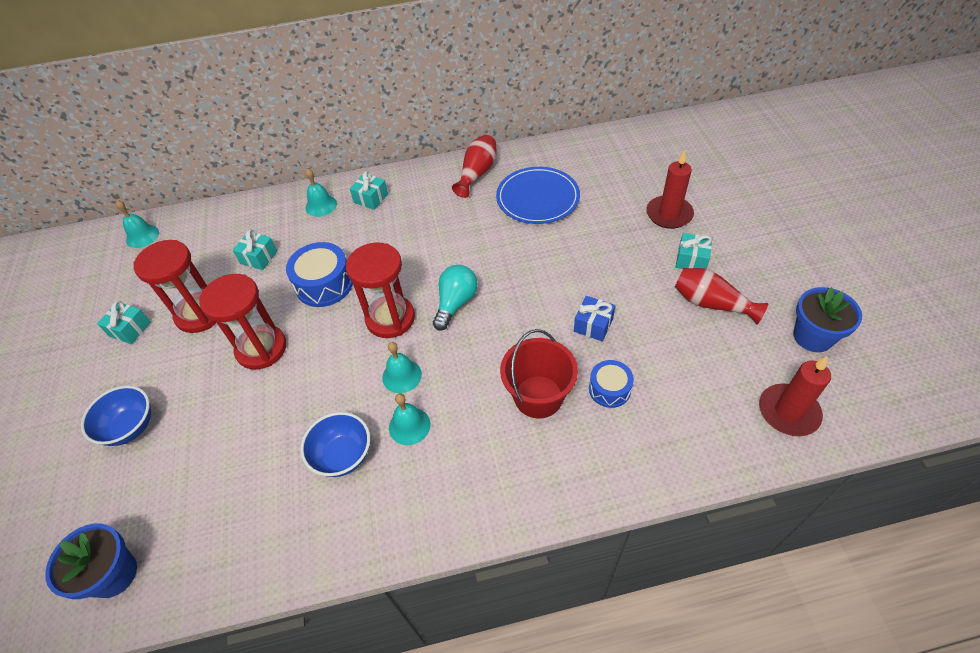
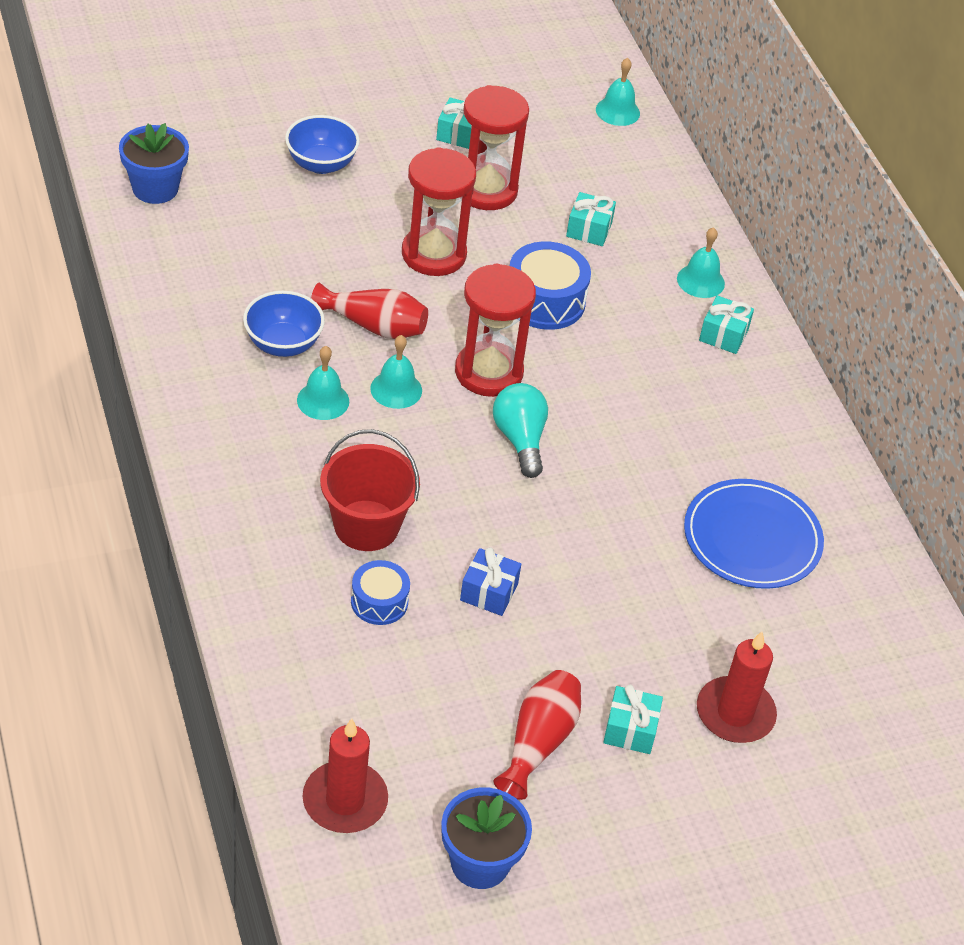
camera: 75 degrees right, 5 degrees down
(455, 303) = (520, 439): turquoise light bulb -> turquoise light bulb turned 120 degrees counterclockwise
(477, 173) = (802, 461): red vase -> red vase (374, 326)

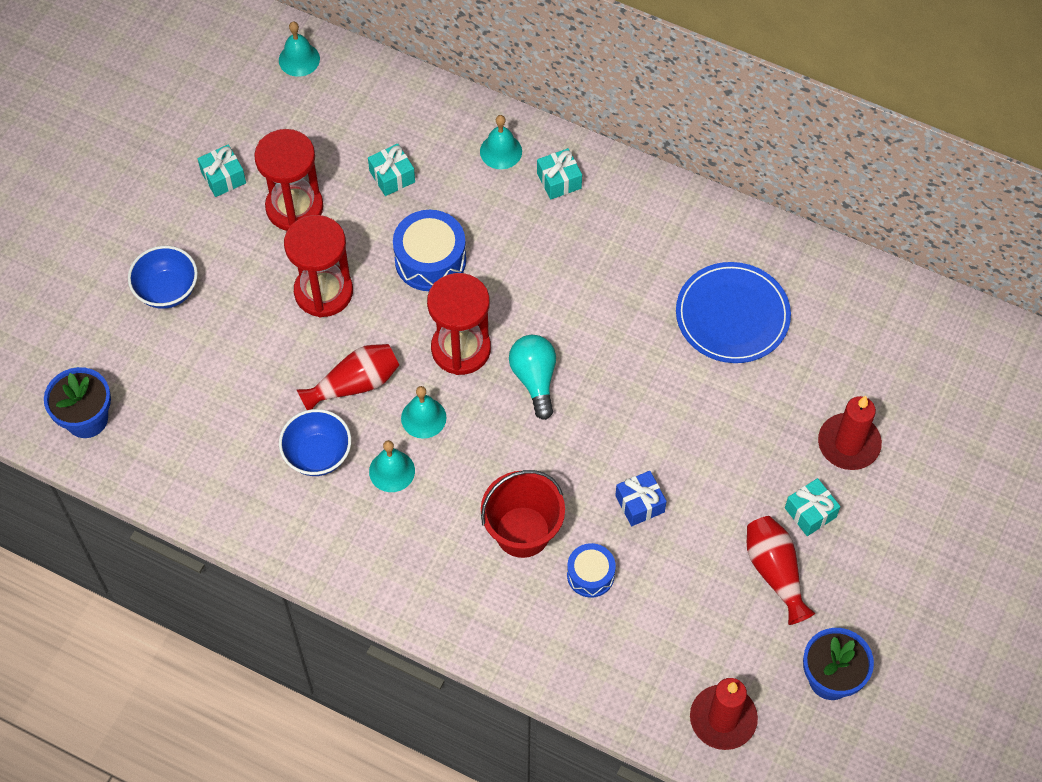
camera: 40 degrees left, 15 degrees up
(520, 439) = (534, 379): turquoise light bulb -> turquoise light bulb turned 45 degrees clockwise

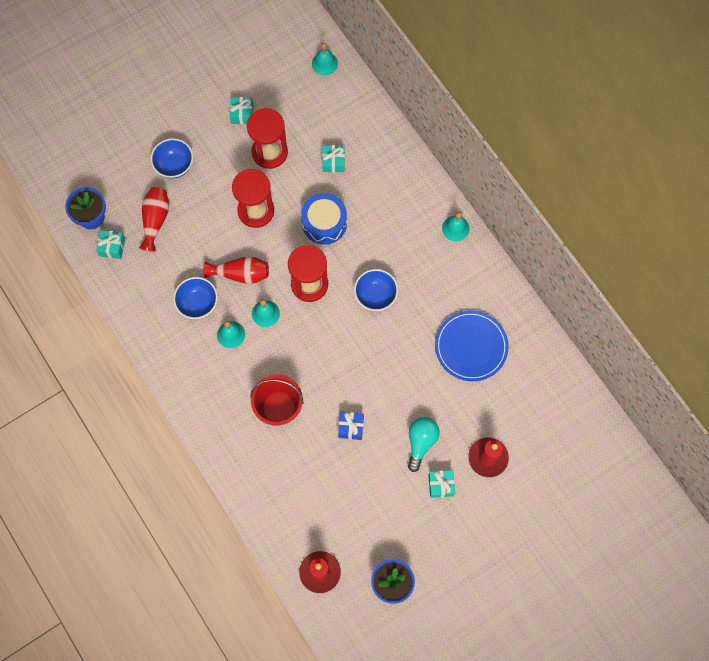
camera: 30 degrees right, 10 degrees up
(501, 151) = (402, 178): turquoise bell -> turquoise bell (455, 228)
(534, 379) = (338, 324): turquoise light bulb -> turquoise light bulb (421, 442)
(559, 181) = (424, 213): turquoise gift -> turquoise gift (112, 247)
(561, 317) = (375, 296): none -> blue bowl
(590, 575) = (299, 452): blue drum -> none
(775, 572) = (400, 507): red vase -> red vase (155, 220)

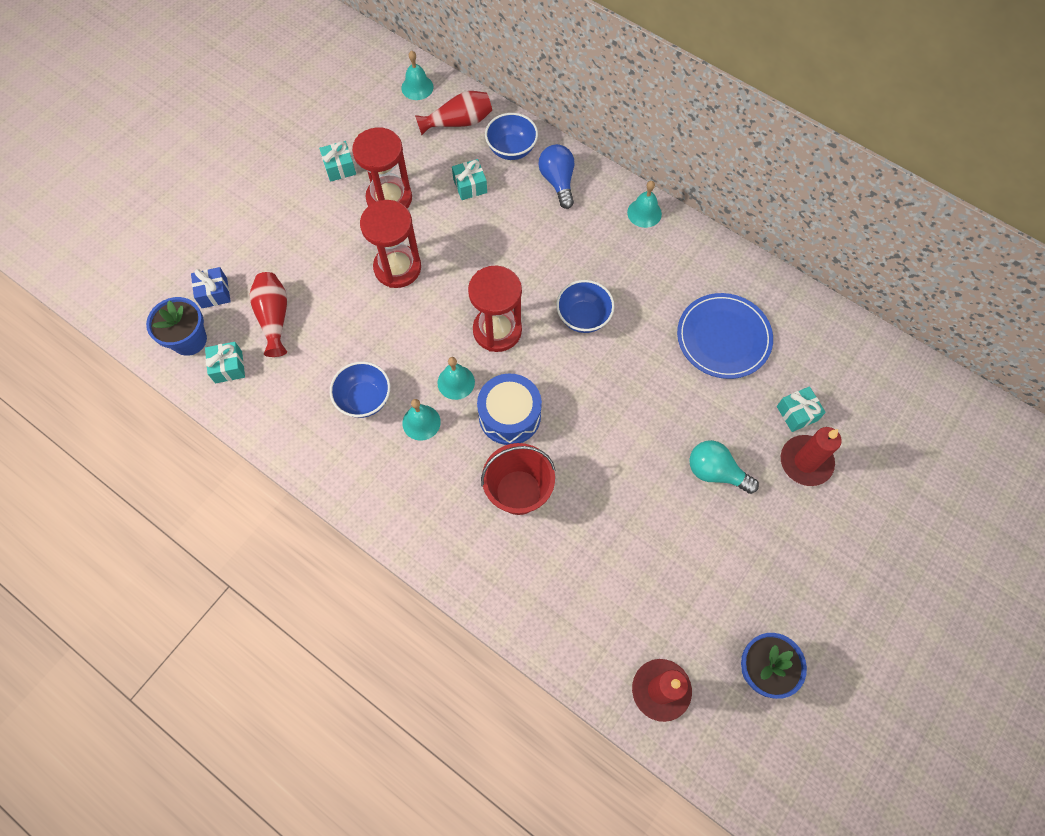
camera: 20 degrees left, 5 degrees down
(174, 165) = (276, 248): blue bowl -> blue bowl (511, 149)
(240, 274) = (406, 346): red vase -> red vase (459, 122)
(324, 223) = (487, 255): blue drum -> blue drum (509, 415)
(351, 427) = (620, 484): blue gift -> blue gift (214, 293)
(401, 180) = (558, 181): none -> blue light bulb
(421, 442) = (715, 472): turquoise light bulb -> turquoise light bulb turned 60 degrees counterclockwise
(441, 485) = (764, 516): turquoise gift -> turquoise gift (797, 413)

